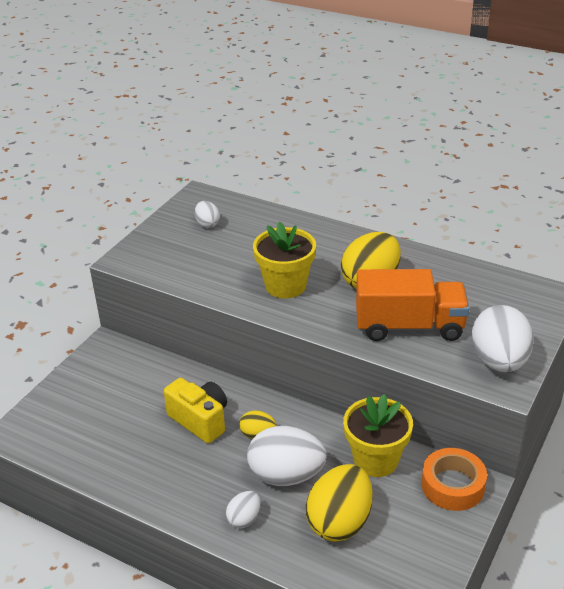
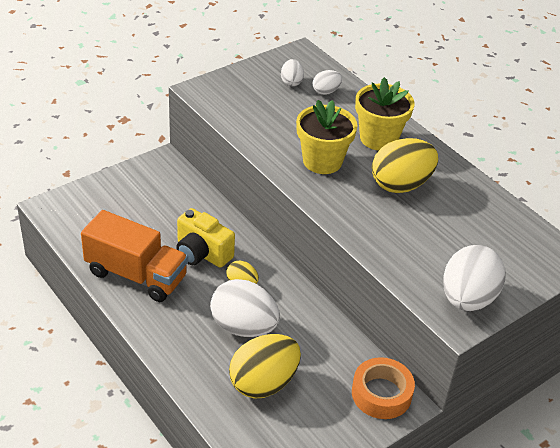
camera: 20 degrees right, 5 degrees up
(200, 420) = (202, 253): yellow camera -> yellow camera turned 150 degrees clockwise
(244, 519) = (187, 348): white egg -> white egg (326, 91)
(376, 460) = (328, 345): yellow flower pot -> yellow flower pot (378, 138)
(409, 326) = (407, 237): orange truck -> orange truck (136, 275)

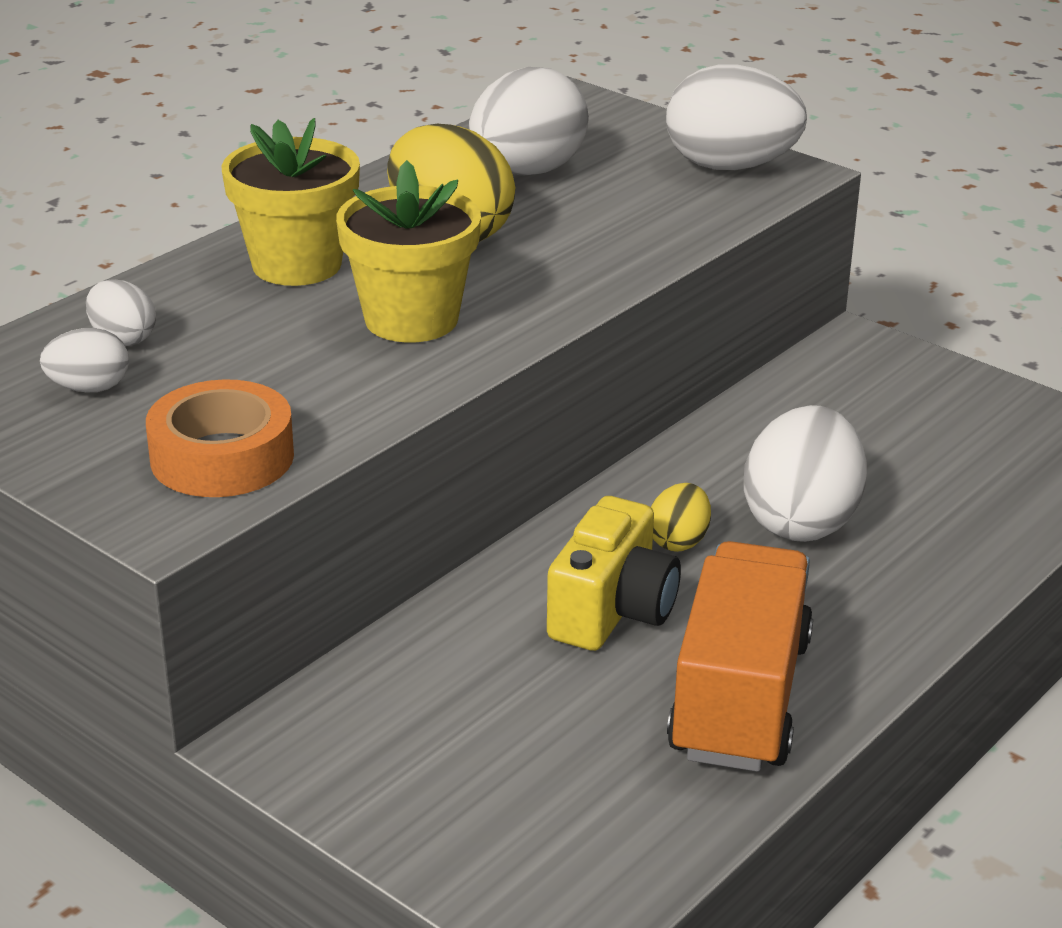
camera: 100 degrees left, 10 degrees down
(263, 383) = (923, 480): yellow egg -> none
(381, 394) = (855, 362): orange tape -> orange tape (222, 457)
(467, 221) = (527, 172): none -> white egg

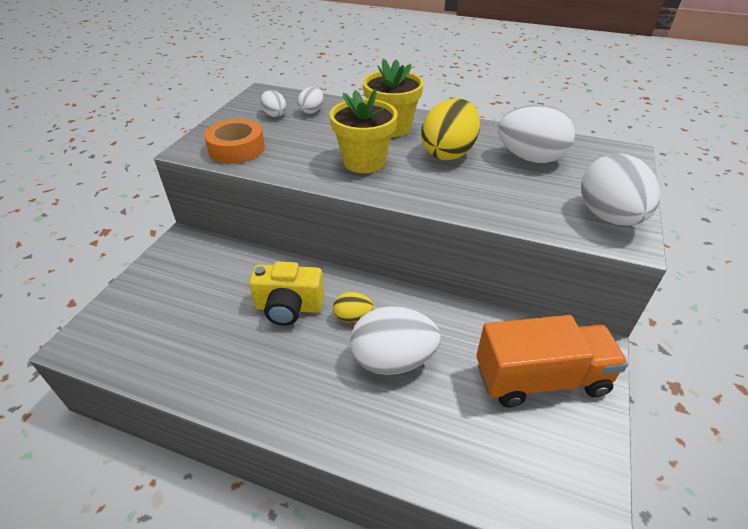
camera: 70 degrees right, 10 degrees up
(740, 698) = (235, 367): orange truck -> orange truck (540, 379)

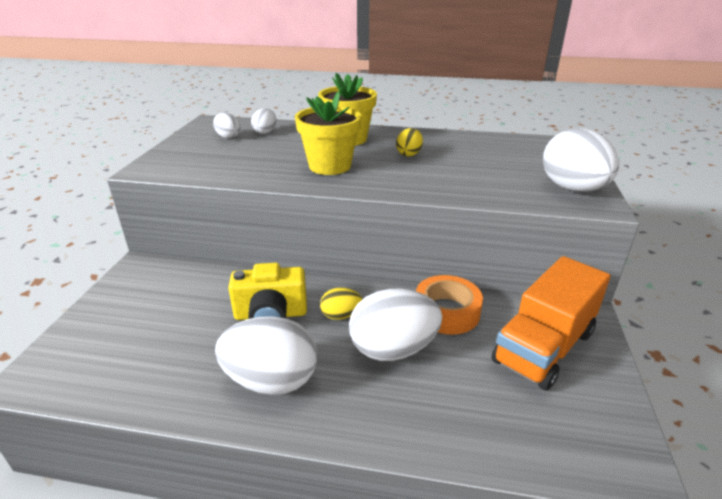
camera: 10 degrees left, 10 degrees down
(236, 149) = (196, 165): orange tape -> orange tape (446, 312)
(448, 153) = (409, 154): yellow egg -> yellow egg, size x0.50
(530, 158) = (485, 152): white egg -> white egg (271, 380)
(540, 379) = (544, 347): orange truck -> orange truck turned 150 degrees clockwise

